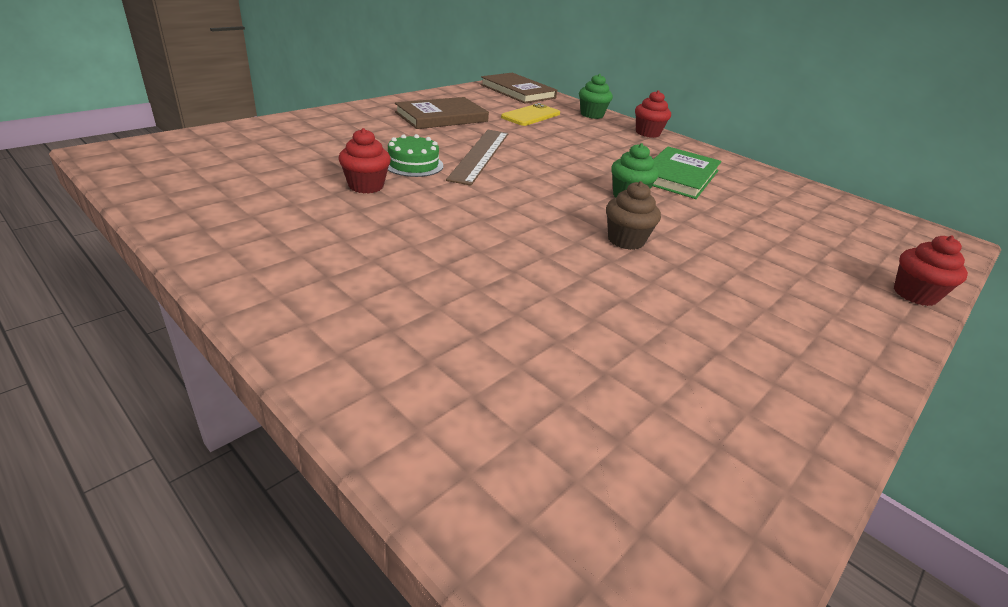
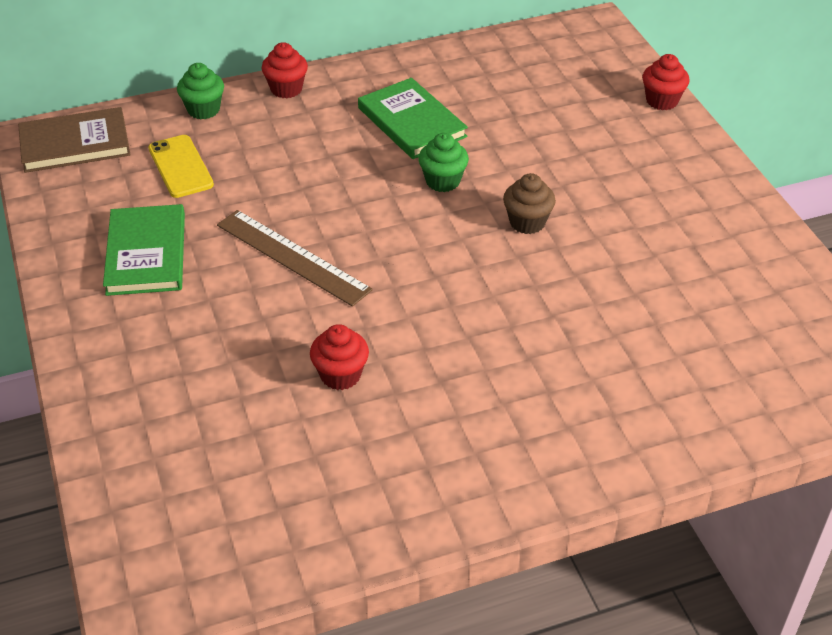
camera: 60 degrees left, 10 degrees up
(413, 164) = (296, 322): green cake -> none
(441, 117) = (146, 254): brown book -> green book

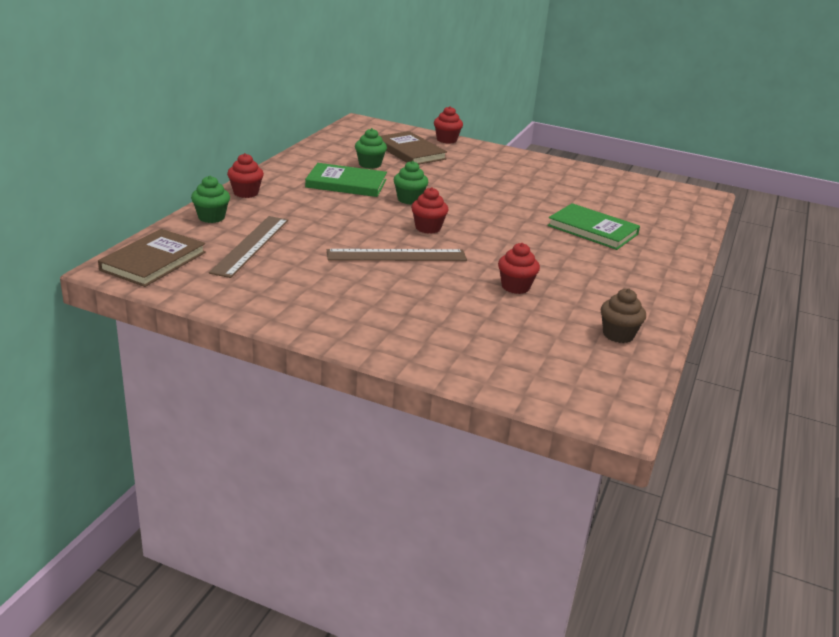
camera: 50 degrees left, 15 degrees down
(146, 254) = (311, 288): green book -> green book (592, 230)
(180, 167) = (250, 245): yellow phone -> brown ruler
(391, 235) = (428, 228): none -> red cupcake
(488, 103) = (370, 164): none -> green cupcake
(527, 222) = (478, 200): brown cupcake -> brown cupcake (618, 335)
(575, 102) = (410, 151): none -> brown book

